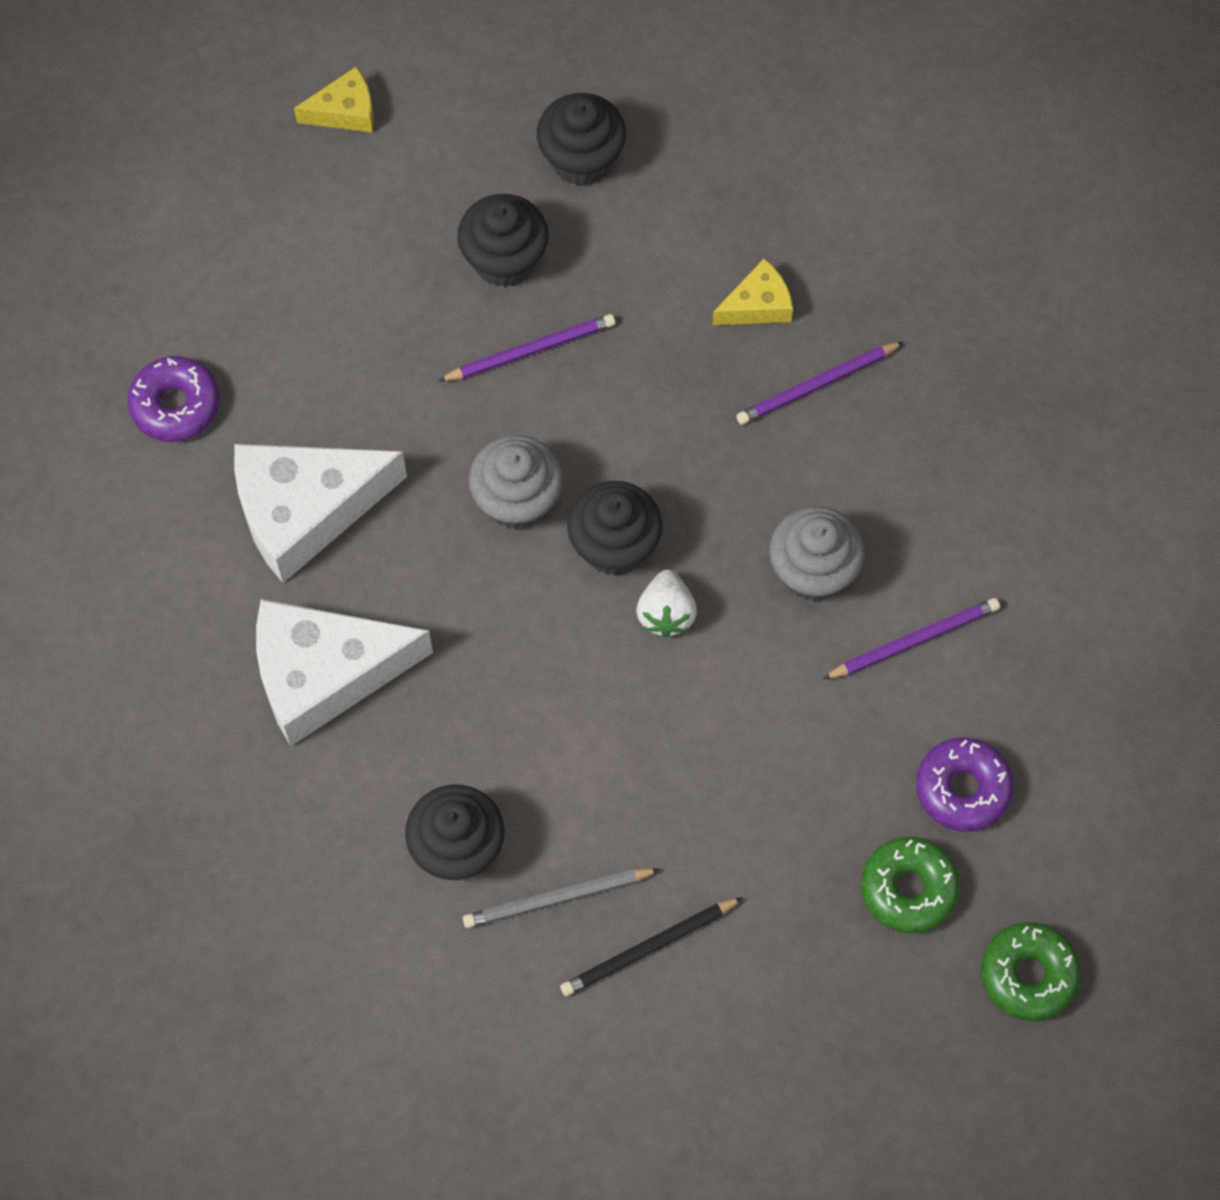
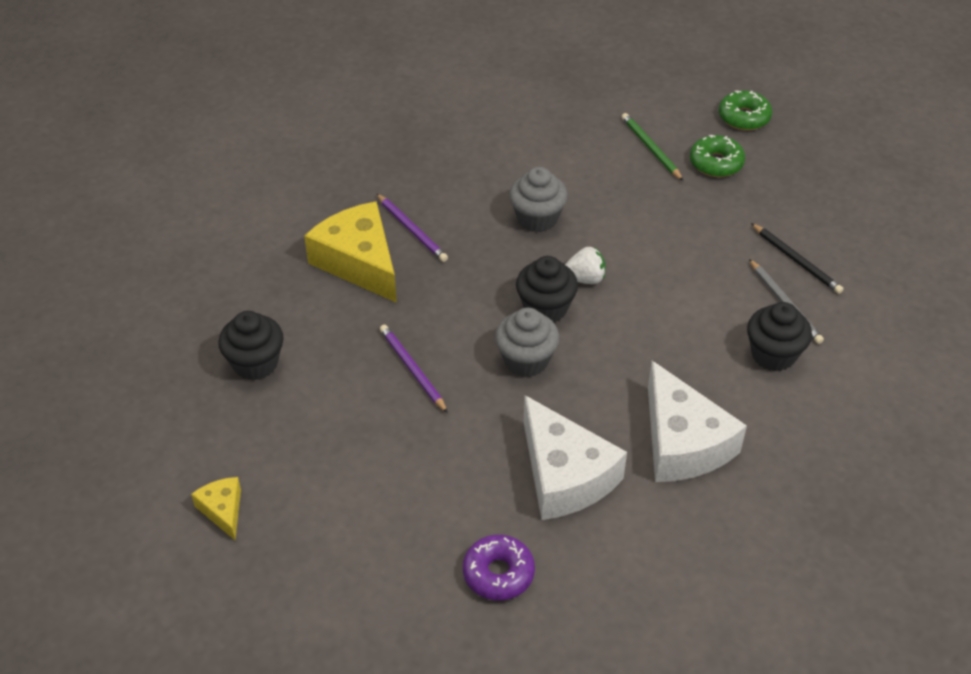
camera: 100 degrees left, 20 degrees down
(504, 260) = (342, 394): black cupcake -> none
(757, 305) = (359, 262): yellow cheese -> yellow cheese, size x2.04
(914, 640) = (568, 174): purple pencil -> none
(962, 789) = (650, 148): purple donut -> green pencil

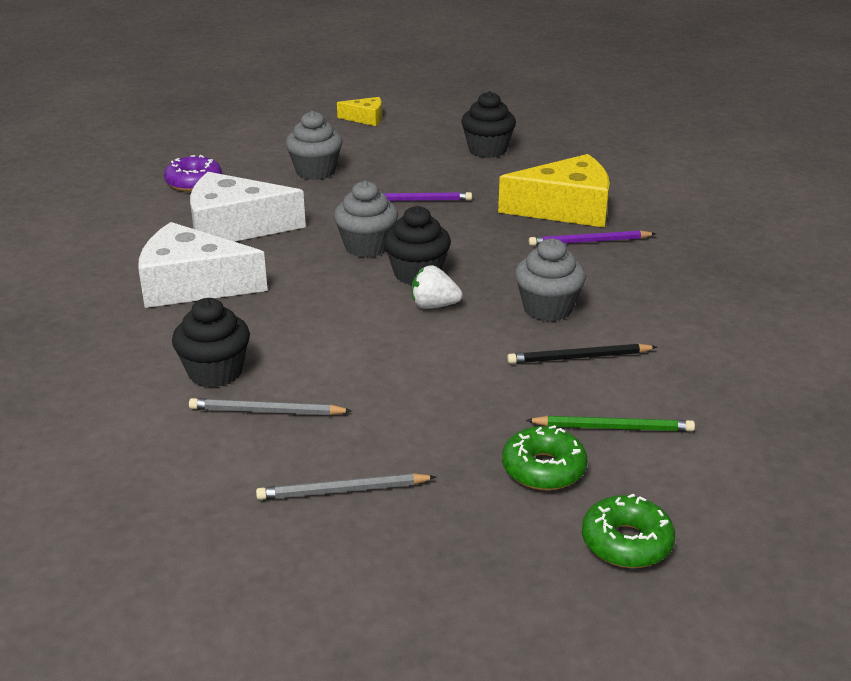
camera: 120 degrees right, 15 degrees down
(399, 479) = (315, 171): none -> grey cupcake
(584, 279) = (434, 306): white strawberry -> white strawberry turned 75 degrees clockwise
(796, 260) = (316, 451): black pencil -> black pencil (579, 357)
(815, 233) = (343, 491): none -> grey pencil

